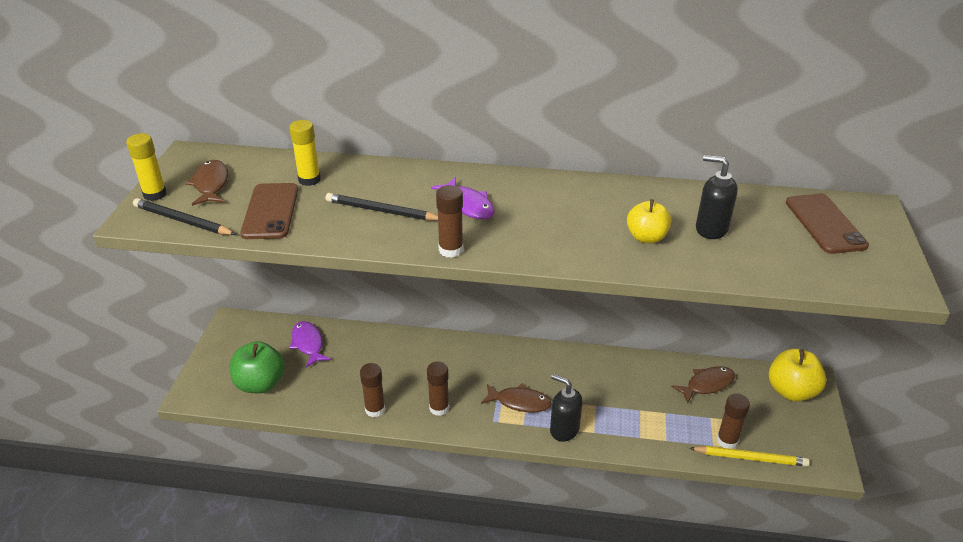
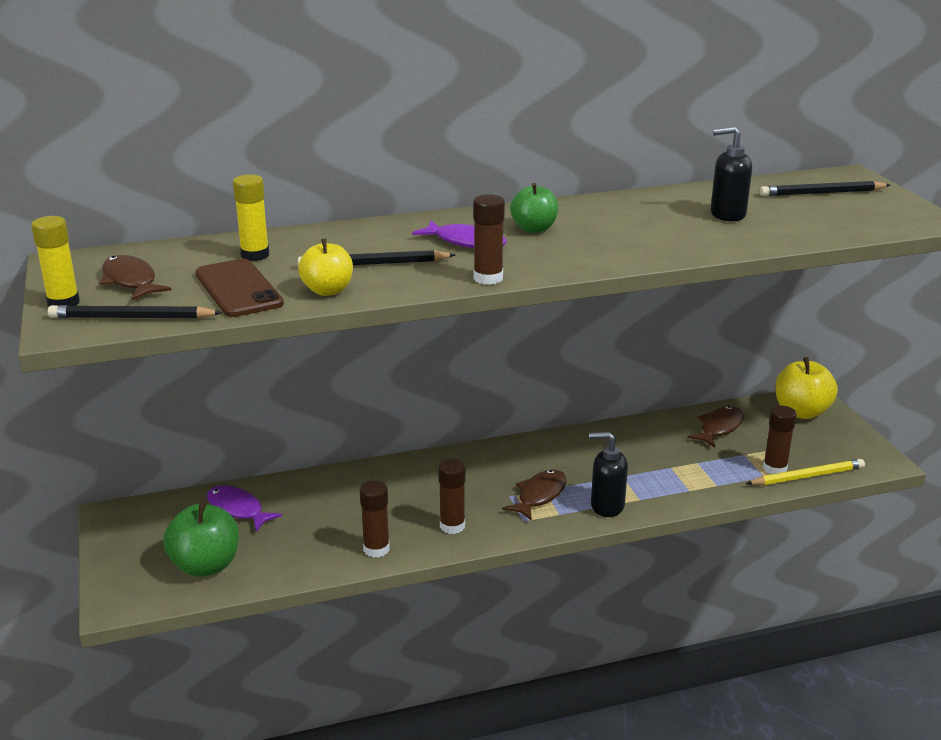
camera: 25 degrees left, 10 degrees down
(520, 402) = (539, 495): brown fish -> brown fish turned 45 degrees counterclockwise
(533, 204) = (534, 229): none -> green apple
(646, 237) = (674, 232): yellow apple -> yellow apple (327, 291)
(825, 224) = (822, 193): brown phone -> black pencil

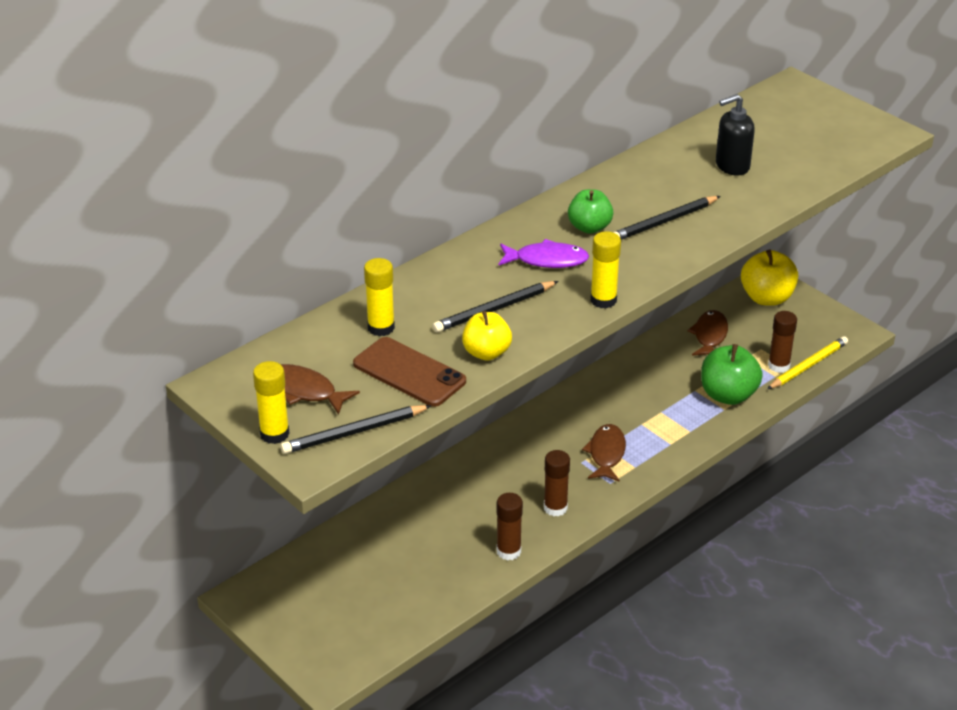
camera: 25 degrees left, 10 degrees up
(206, 565) = (374, 617): green apple -> green apple (728, 395)
(237, 510) = (354, 553): purple fish -> none
(488, 278) = (603, 300): brown glue stick -> yellow glue stick
(606, 506) = (668, 446): black soap dispenser -> none
(822, 193) = (787, 116): black pencil -> black pencil (664, 222)

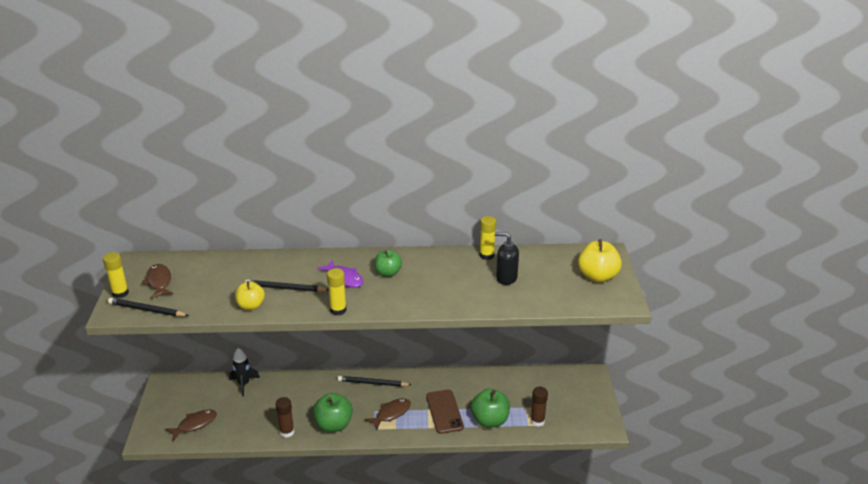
camera: 40 degrees right, 5 degrees down
(363, 531) = (244, 384): none -> black rocket
(381, 328) = (229, 271): yellow glue stick -> yellow glue stick (486, 255)
(409, 373) = (208, 297): brown phone -> brown phone (444, 411)
(555, 508) = (333, 425): brown glue stick -> green apple
(664, 222) = (427, 288): black pencil -> black pencil (373, 383)
(709, 335) = (521, 385): brown fish -> brown fish (195, 424)
(767, 298) = (579, 382): yellow apple -> yellow apple (597, 276)
(808, 366) = (553, 430): yellow pencil -> none

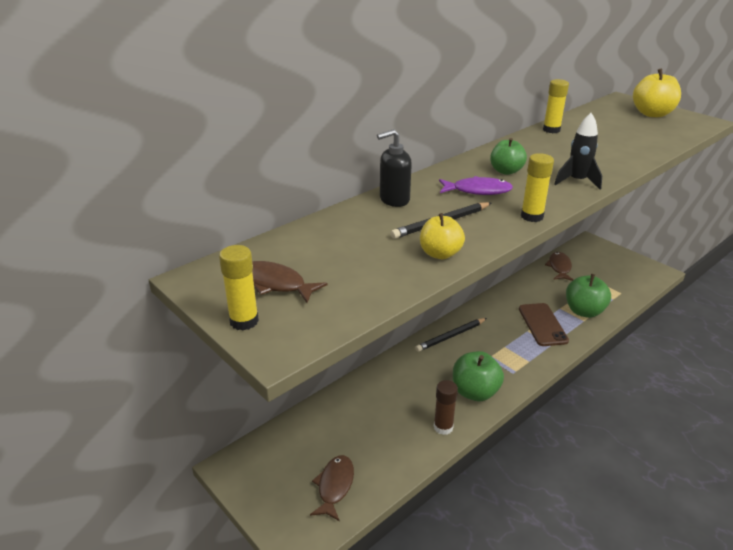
camera: 40 degrees left, 0 degrees up
(147, 310) = (322, 320): black pencil -> none
(244, 384) = (328, 410): black rocket -> black rocket (577, 181)
(391, 413) = (506, 351): brown fish -> brown fish (559, 267)
(444, 411) = (542, 324): brown phone -> brown phone turned 45 degrees clockwise
(506, 278) = (600, 138): black soap dispenser -> black soap dispenser (394, 200)
(537, 421) = (613, 292): brown glue stick -> none

